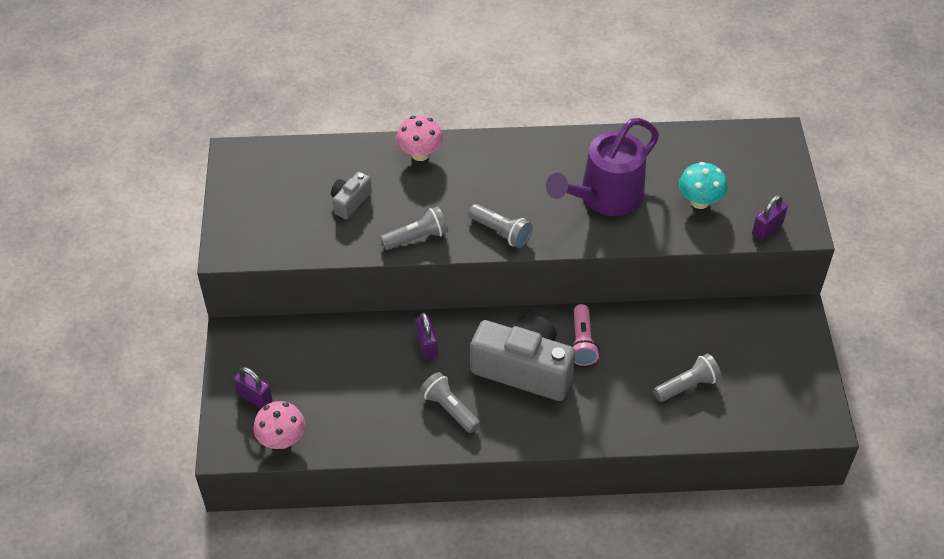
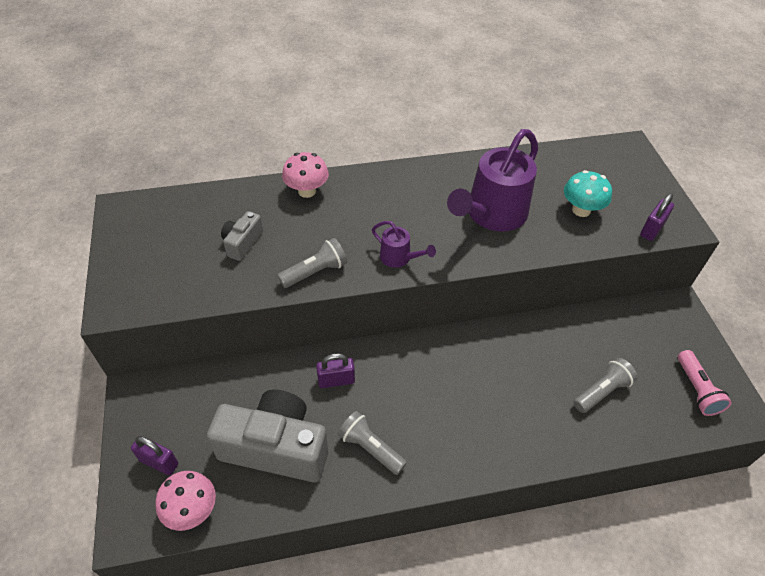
camera: 10 degrees left, 0 degrees up
(426, 346) = (336, 380): purple padlock -> purple padlock turned 75 degrees counterclockwise
(501, 232) = (399, 258): grey flashlight -> purple watering can
(524, 369) = (438, 394): grey camera -> grey camera (275, 447)
(582, 342) = (489, 358): pink flashlight -> pink flashlight (696, 389)

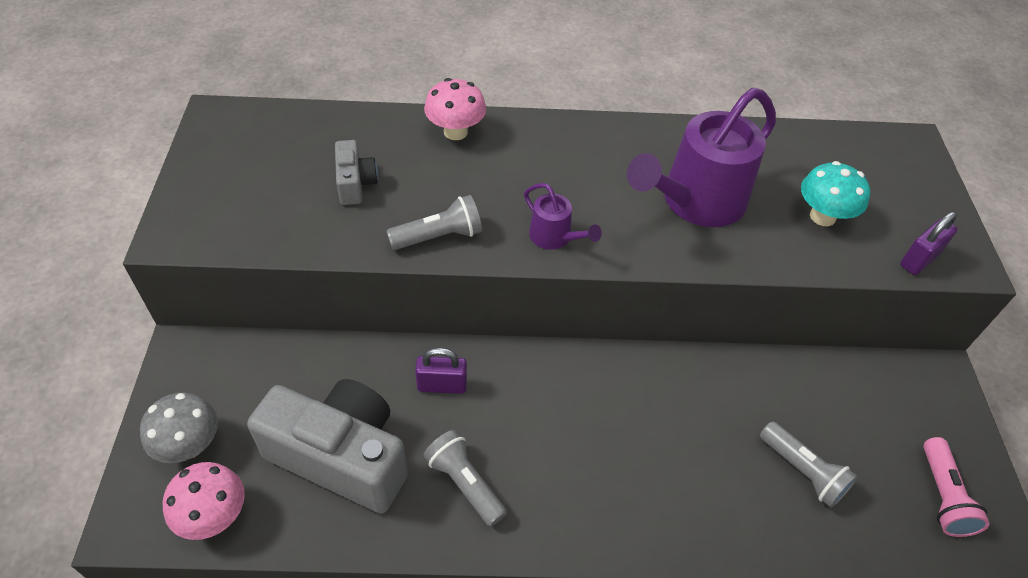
camera: 10 degrees right, 0 degrees up
(159, 462) = (190, 445): purple padlock -> grey mushroom
(242, 243) = (355, 183): grey camera -> grey camera turned 135 degrees clockwise
(602, 391) = (802, 471): grey flashlight -> grey flashlight turned 75 degrees clockwise

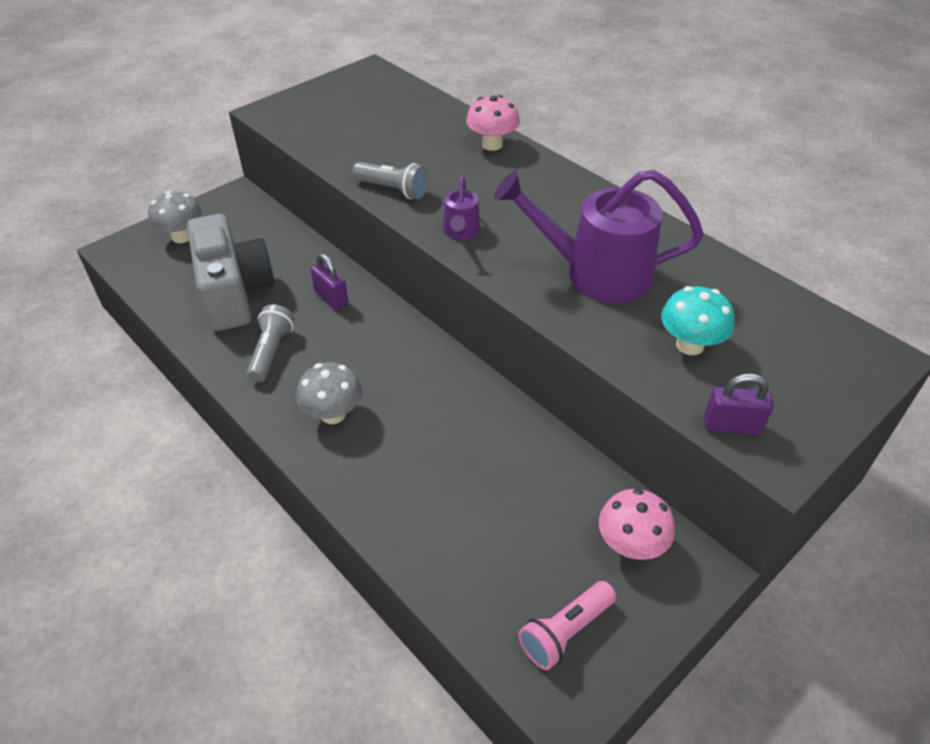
camera: 50 degrees right, 5 degrees down
(214, 516) = (149, 273): pink mushroom -> pink mushroom (630, 545)
(355, 183) = (390, 138): grey camera -> none
(596, 489) = (333, 414): none -> grey mushroom
(802, 471) = (479, 521): grey flashlight -> none

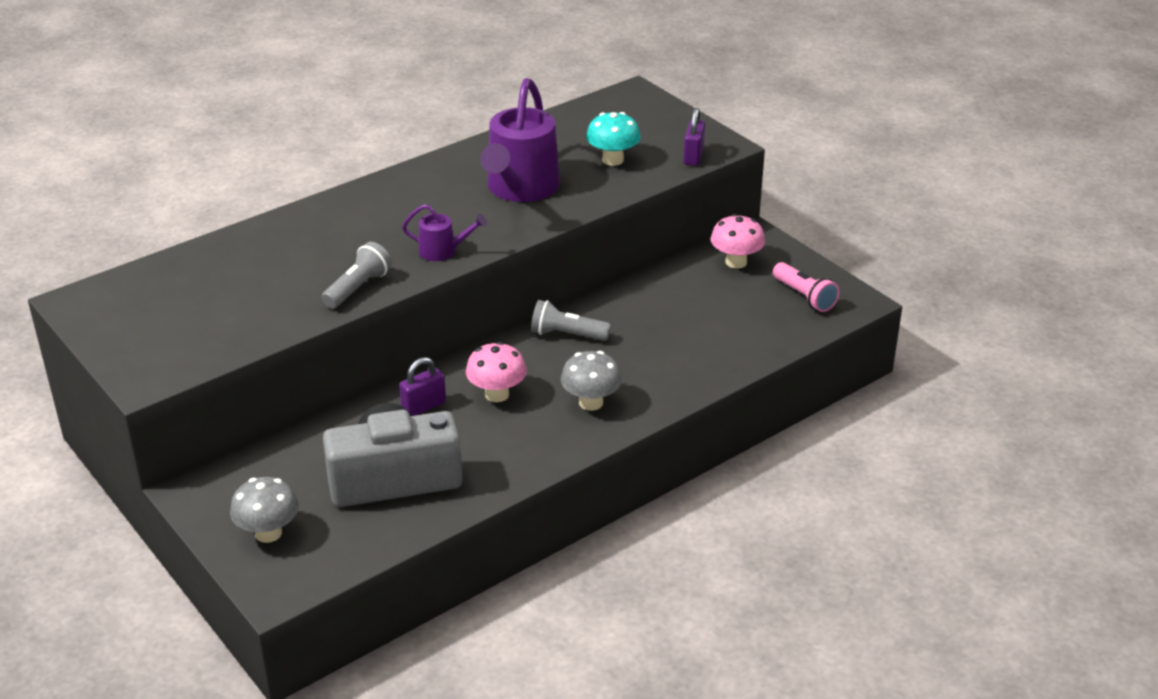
camera: 85 degrees left, 10 degrees down
(271, 352) = (499, 445): grey flashlight -> grey flashlight (567, 334)
(492, 144) = (294, 225): pink mushroom -> pink mushroom (497, 394)

